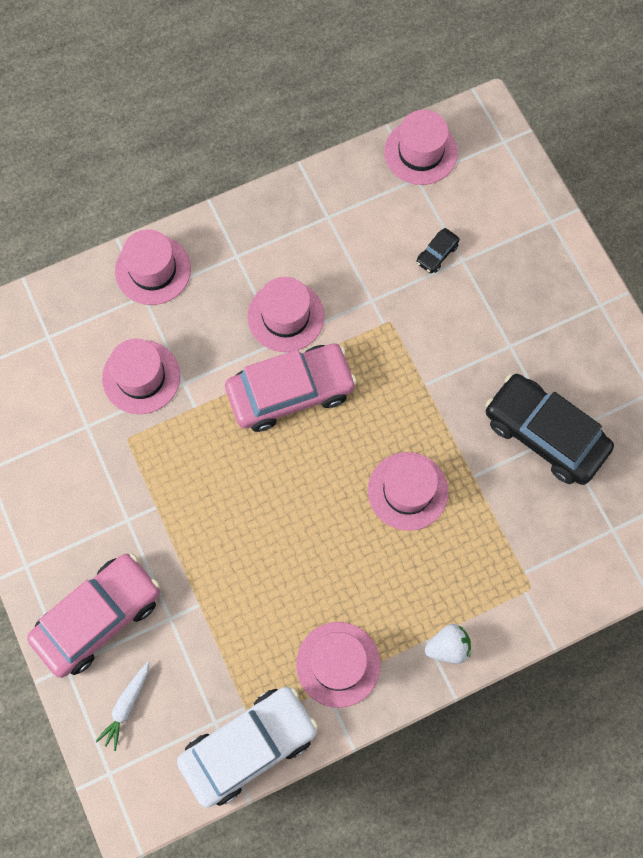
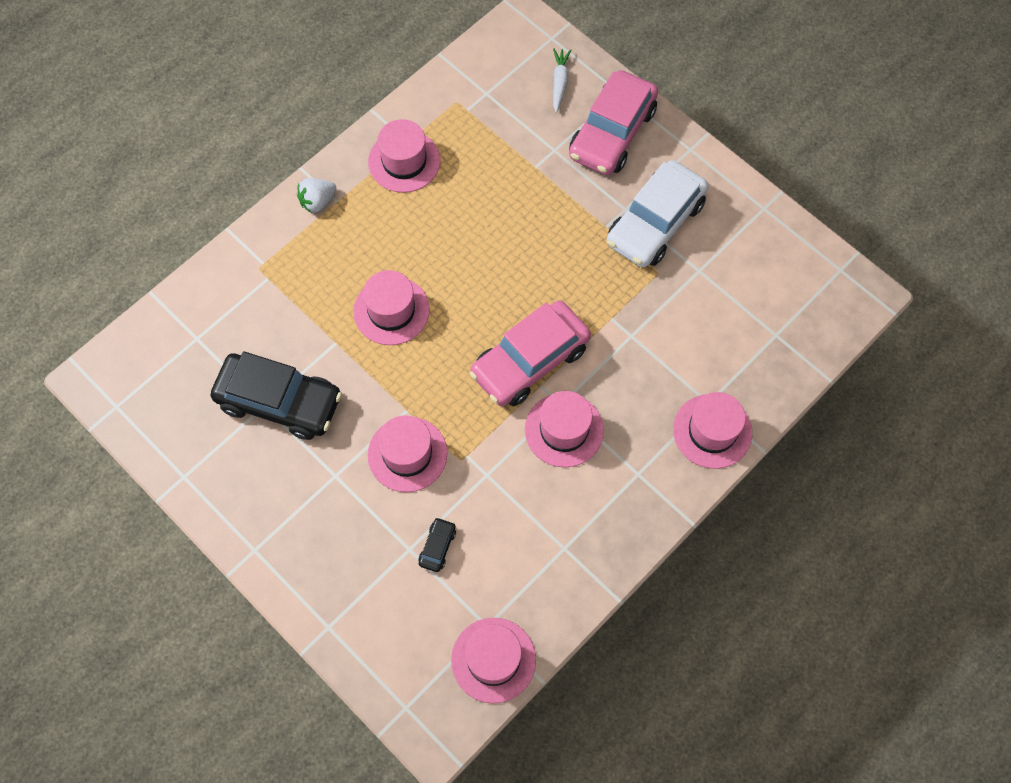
camera: 160 degrees right, 5 degrees down
(141, 377) = (672, 328): pink hat -> pink hat (407, 454)
(249, 746) = (453, 86): white car -> white car (655, 223)

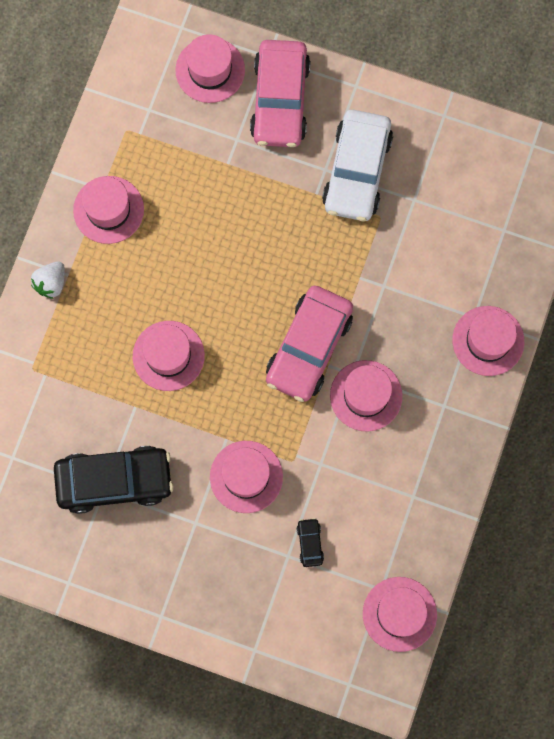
camera: 25 degrees left, 10 degrees up
(559, 82) = (210, 70): white carrot -> pink hat

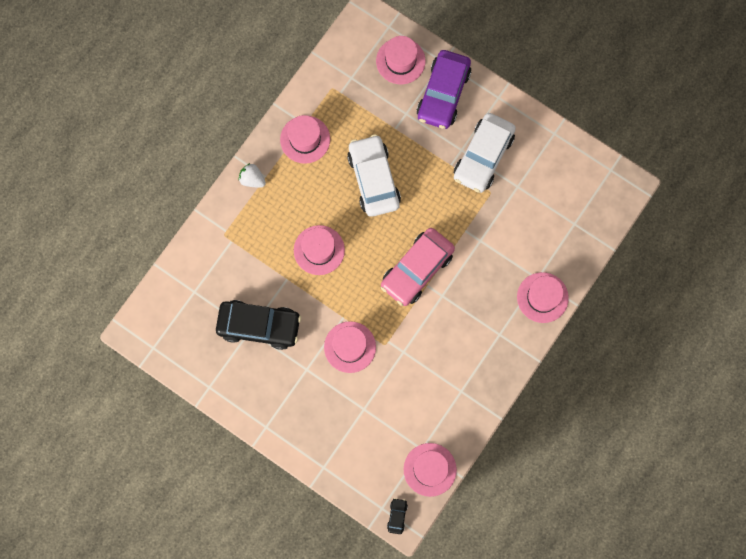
camera: 15 degrees right, 0 degrees up
(51, 283) = (252, 179): white strawberry -> white strawberry turned 75 degrees clockwise
(217, 240) = (373, 179): none -> white car
(280, 100) = (443, 94): pink car -> purple car
(310, 543) = (381, 404): black car -> black car (397, 516)
(366, 395) = (447, 313): pink hat -> none

